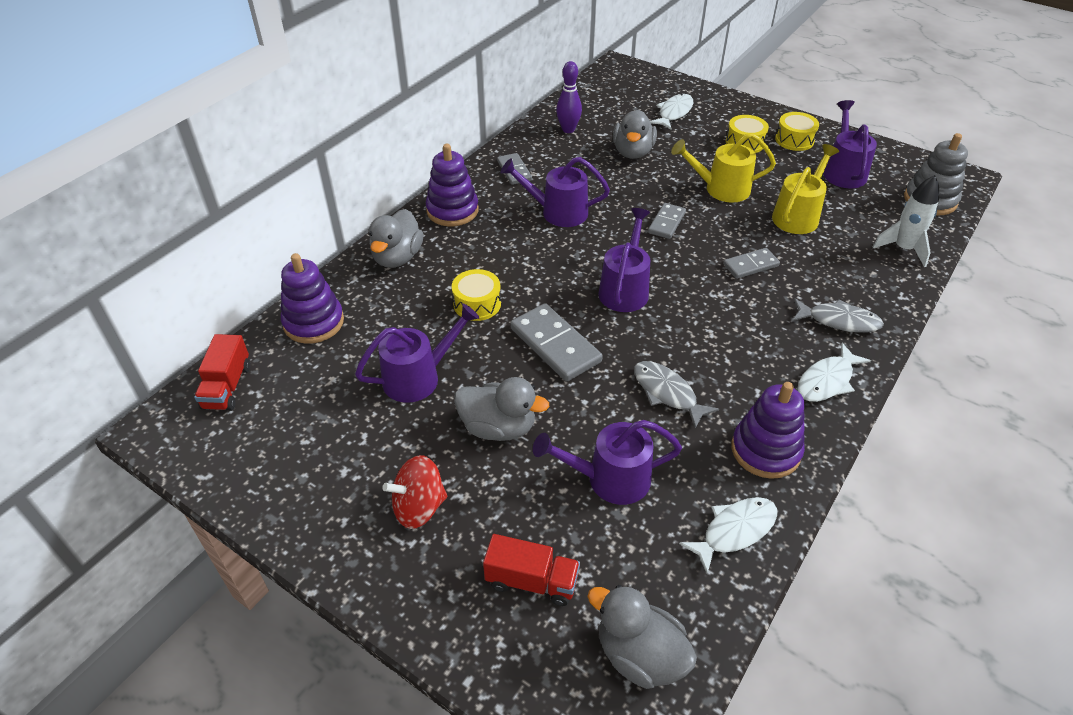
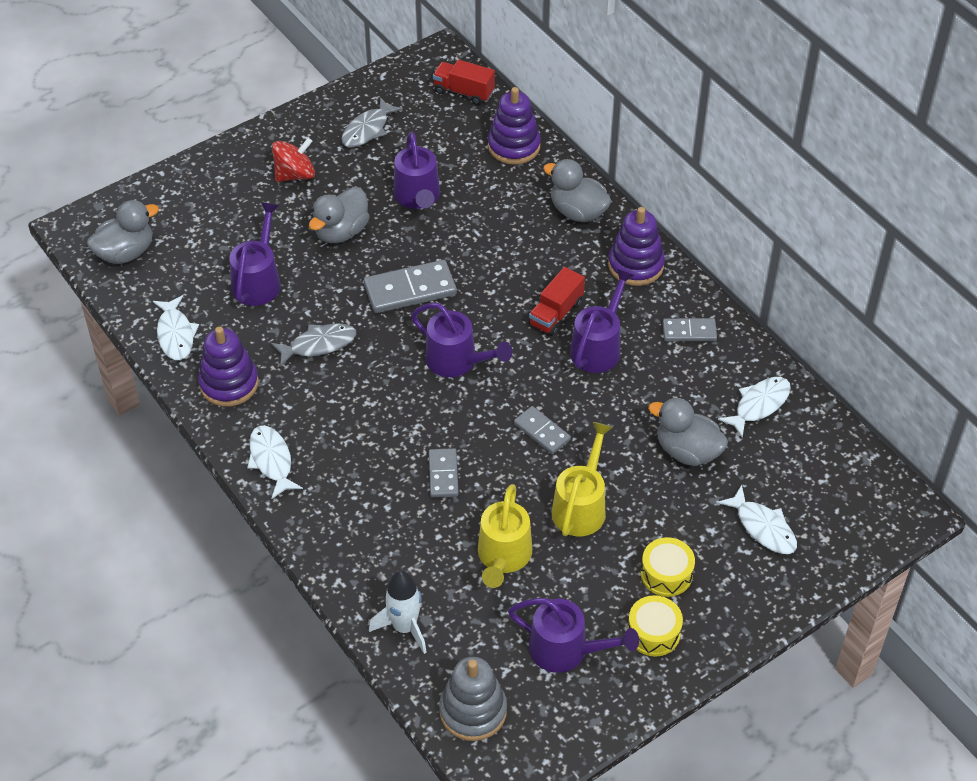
camera: 110 degrees right, 5 degrees up
(419, 507) = (295, 174): red spinning top -> red spinning top turned 60 degrees clockwise
(477, 304) = (487, 252): yellow drum -> none
(532, 581) = (205, 217): red truck -> red truck (556, 313)
(568, 129) = (759, 405): purple bowling pin -> white fish
(798, 215) = (503, 557): yellow watering can -> yellow watering can turned 45 degrees clockwise
(839, 321) = (334, 508): grey fish -> grey fish (367, 130)

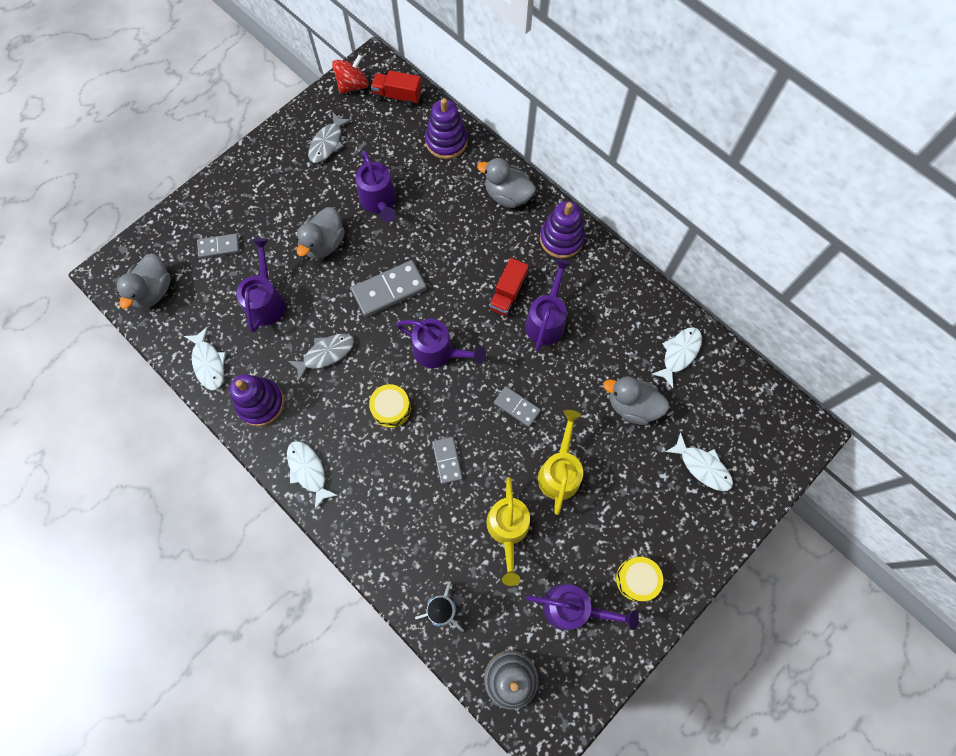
camera: 10 degrees left, 20 degrees up
(126, 253) = (153, 291): grey duck -> grey duck turned 150 degrees clockwise
(295, 174) = (277, 195): red spinning top -> red spinning top (353, 85)
(666, 574) = (636, 523): yellow drum -> yellow drum (391, 408)
(689, 332) = (613, 294): grey domino -> grey domino (219, 247)

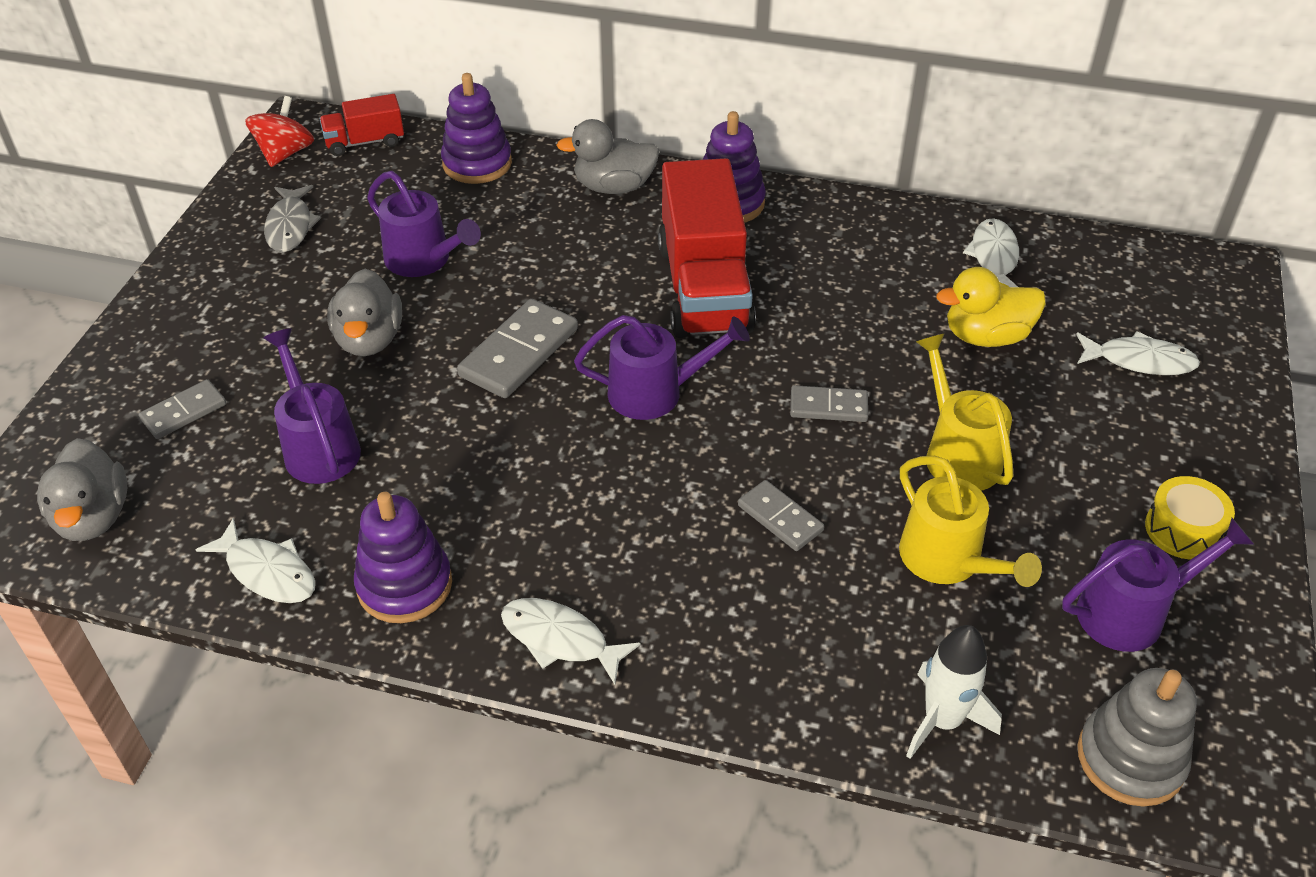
camera: 30 degrees left, 25 degrees down
(326, 354) = (474, 471): grey fish -> none
(391, 408) = (637, 493): yellow drum -> none
(507, 294) = (704, 287): red truck -> red truck, size x2.02
(546, 320) = (784, 293): purple watering can -> none
(632, 406) = (986, 336): grey duck -> yellow duck

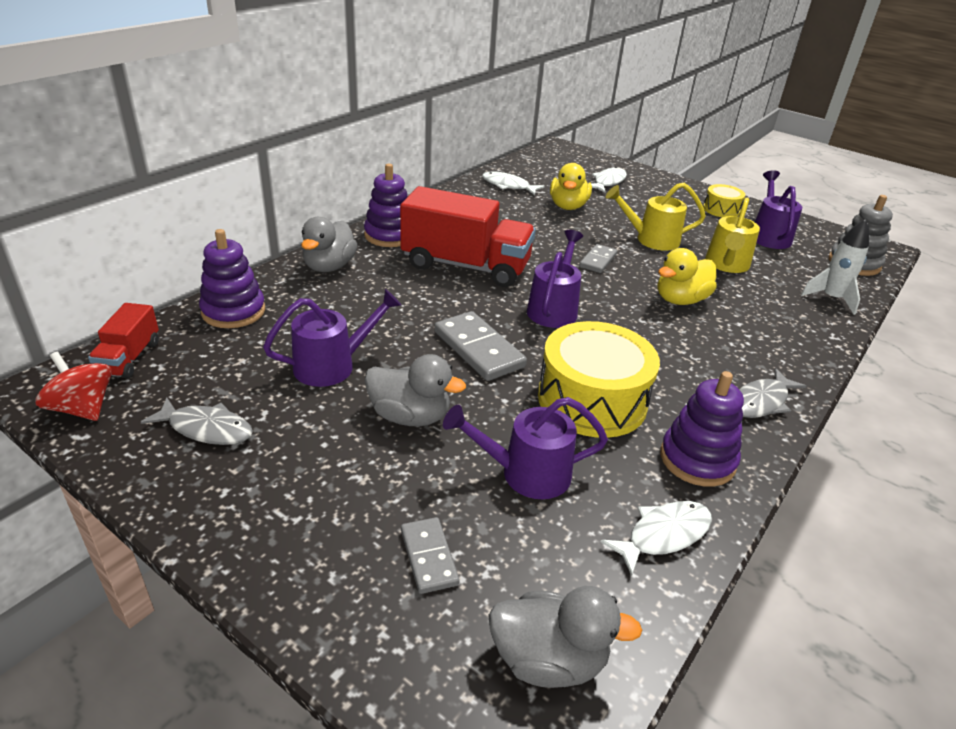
camera: 70 degrees left, 10 degrees down
(472, 471) = (592, 400): none -> yellow drum
(560, 639) = (761, 402): white fish -> grey fish
(780, 518) = (680, 300): grey domino -> yellow duck
(948, 561) = (726, 265): yellow watering can -> yellow watering can turned 120 degrees clockwise

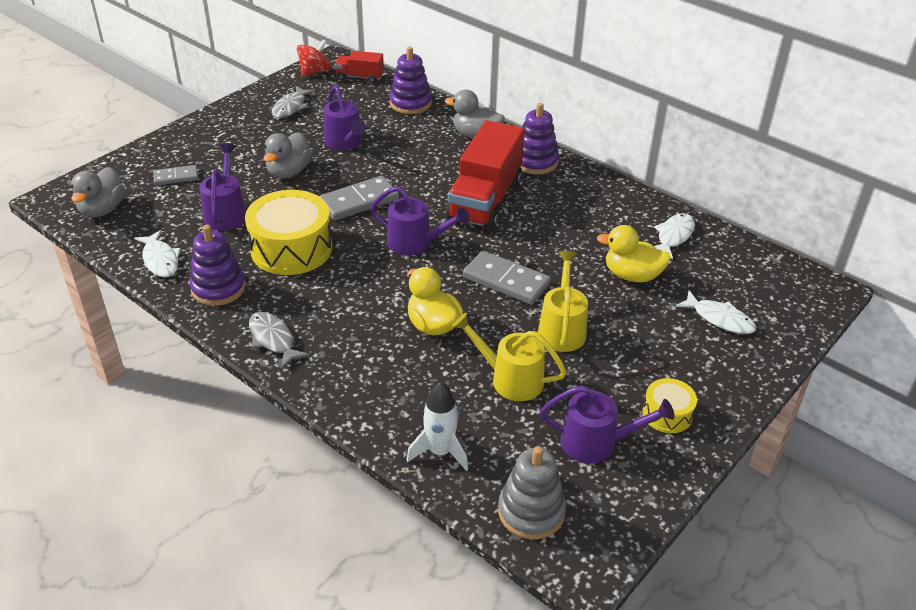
camera: 95 degrees right, 5 degrees up
(598, 261) = (506, 281): grey domino -> grey domino, size x1.67

